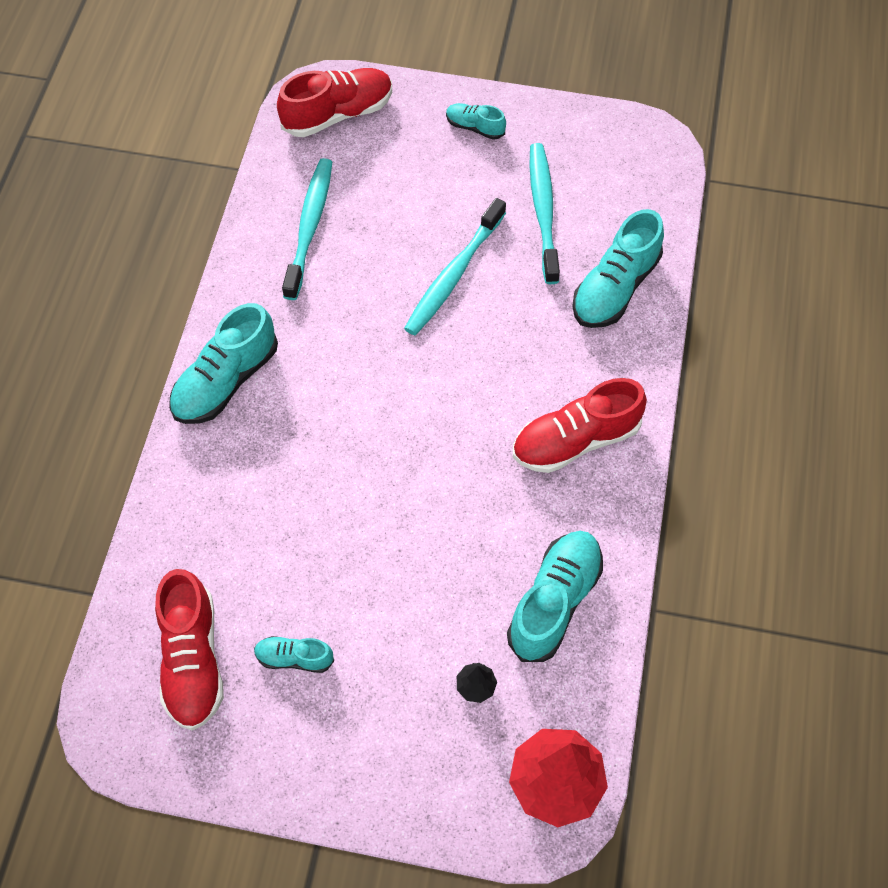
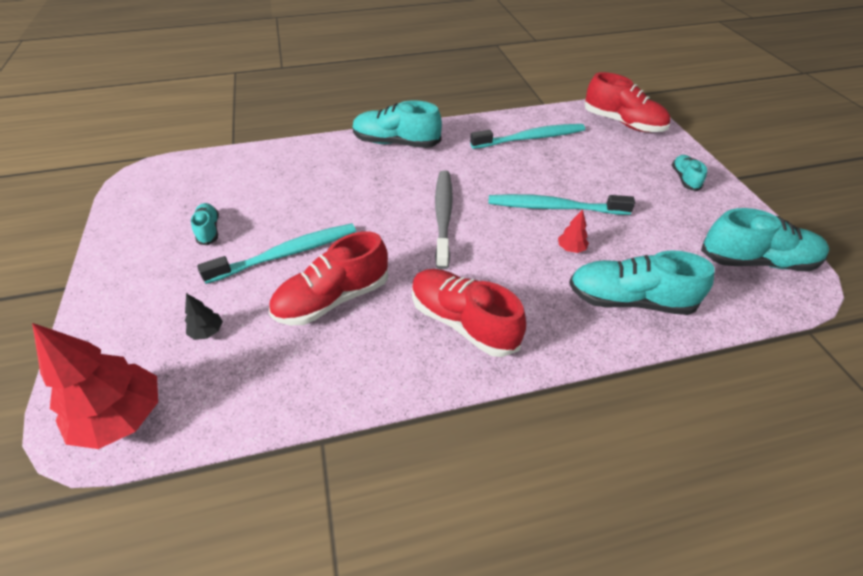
camera: 65 degrees right, 15 degrees down
(192, 659) = (197, 190): red shoe -> red shoe (333, 299)
(409, 390) = (443, 216): none -> grey toothbrush
(525, 296) = (571, 249): none -> red tree
(543, 212) = (654, 235): turquoise toothbrush -> turquoise toothbrush (286, 254)
(554, 602) = (301, 358): turquoise shoe -> turquoise shoe (756, 261)

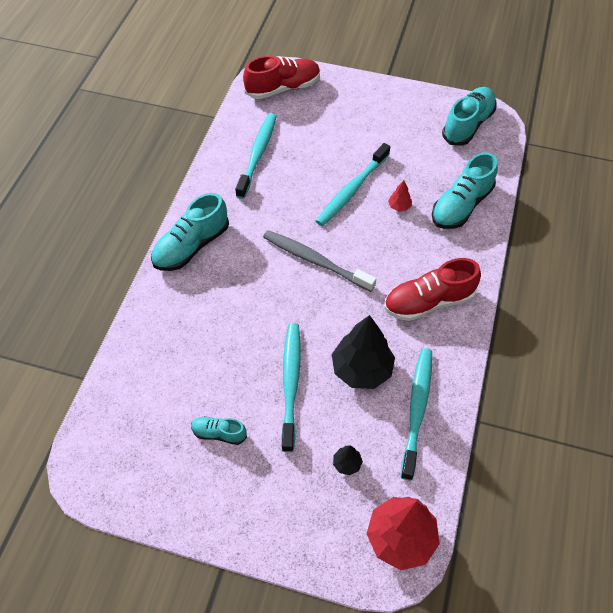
camera: 60 degrees left, 10 degrees up
(304, 367) = (417, 410): none -> turquoise toothbrush
(333, 299) = (361, 369): red shoe -> black tree
(684, 179) = (372, 101): turquoise shoe -> none

